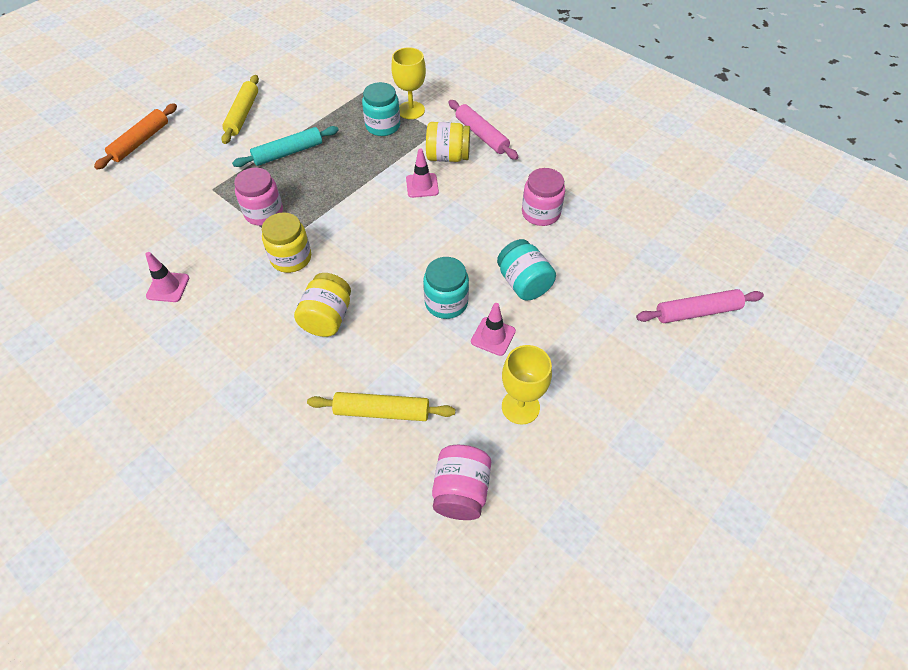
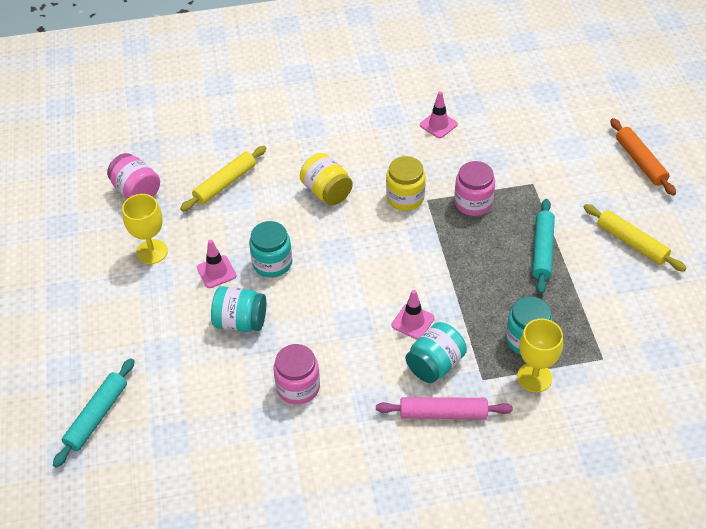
camera: 130 degrees right, 5 degrees down
(448, 157) = (435, 364): yellow jar -> turquoise jar
(697, 312) = (97, 416): pink rolling pin -> turquoise rolling pin

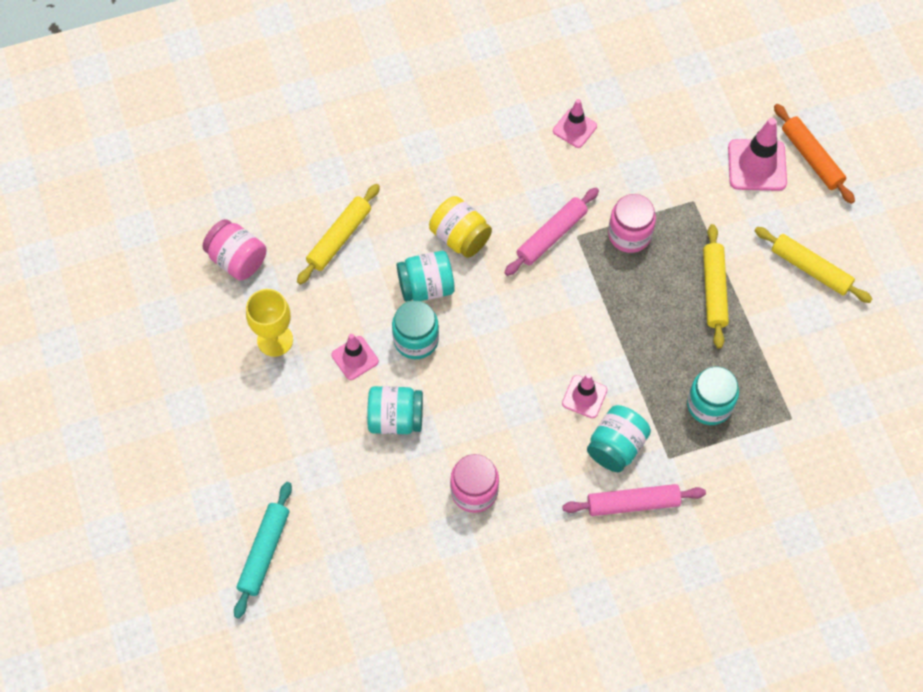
camera: 10 degrees left, 15 degrees up
(290, 225) = (426, 287): none -> turquoise jar
(405, 198) = (551, 235): yellow jar -> pink rolling pin
(534, 377) = (722, 449): yellow goblet -> none
(542, 250) = (714, 289): turquoise rolling pin -> yellow rolling pin
(591, 163) = (757, 165): none -> pink traffic cone

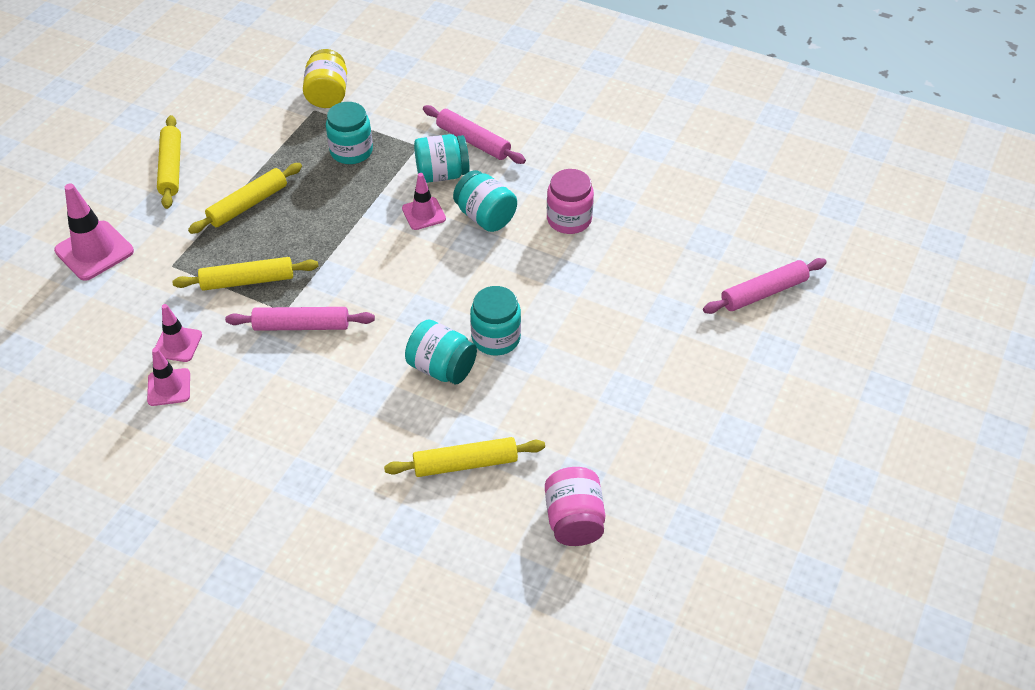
camera: 135 degrees left, 15 degrees down
(264, 552) = (763, 292): turquoise rolling pin -> pink rolling pin
(275, 340) = (609, 426): yellow goblet -> none
(355, 358) = (558, 362): pink traffic cone -> pink traffic cone (177, 344)
(395, 418) = (573, 300): turquoise jar -> turquoise jar (485, 217)
(460, 237) = (369, 382): yellow jar -> yellow jar (327, 95)
(629, 234) = (247, 281): pink jar -> yellow rolling pin
(811, 158) = (54, 225): orange rolling pin -> none

